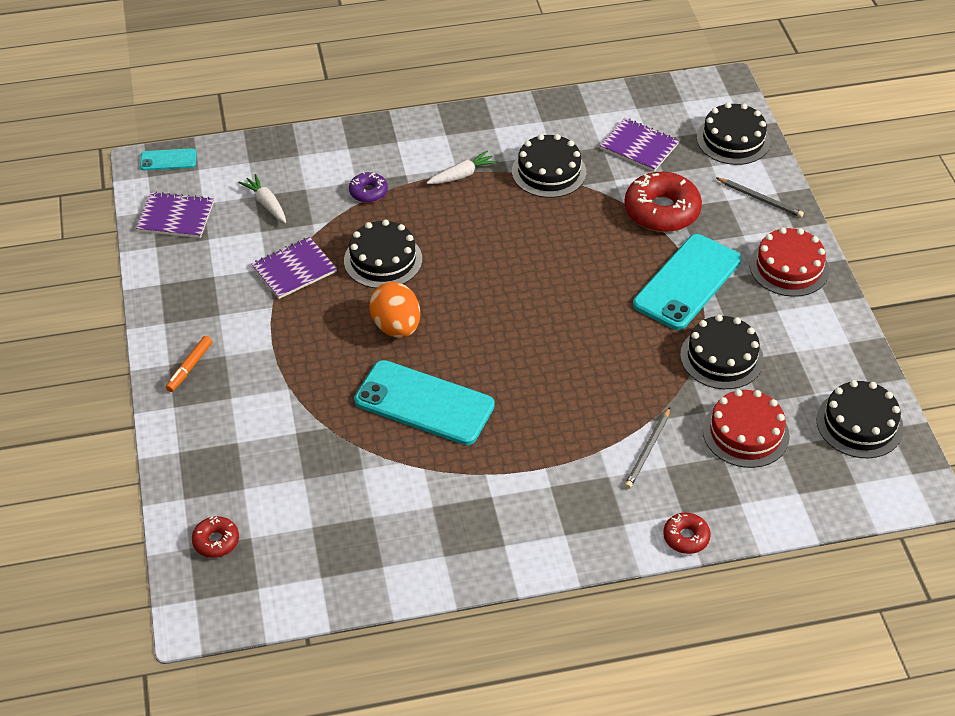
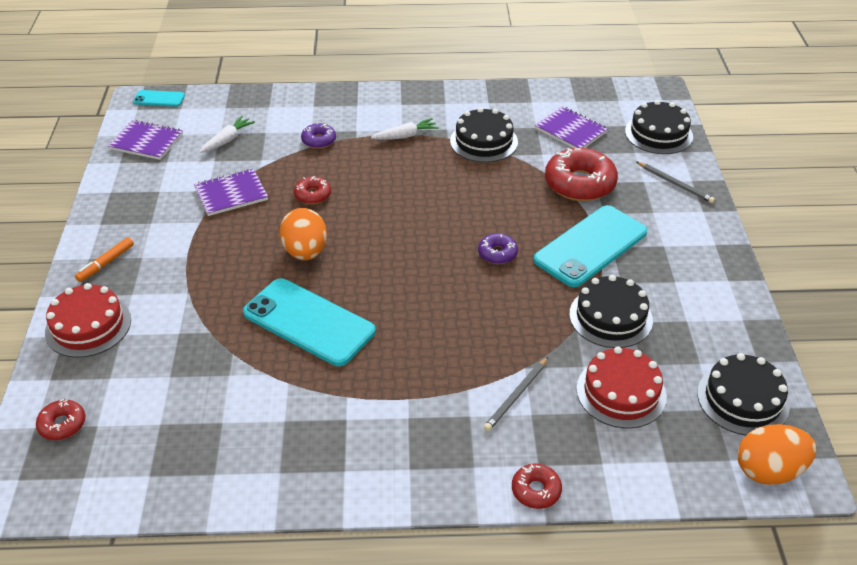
camera: 10 degrees right, 5 degrees down
(266, 204) = (227, 140): white carrot -> white carrot turned 60 degrees clockwise
(383, 260) = (313, 195): black cake -> red donut
(594, 303) = (497, 253): none -> purple donut
(789, 267) = (693, 245): red cake -> red cake (88, 326)
(891, 488) = (768, 471): none -> orange egg

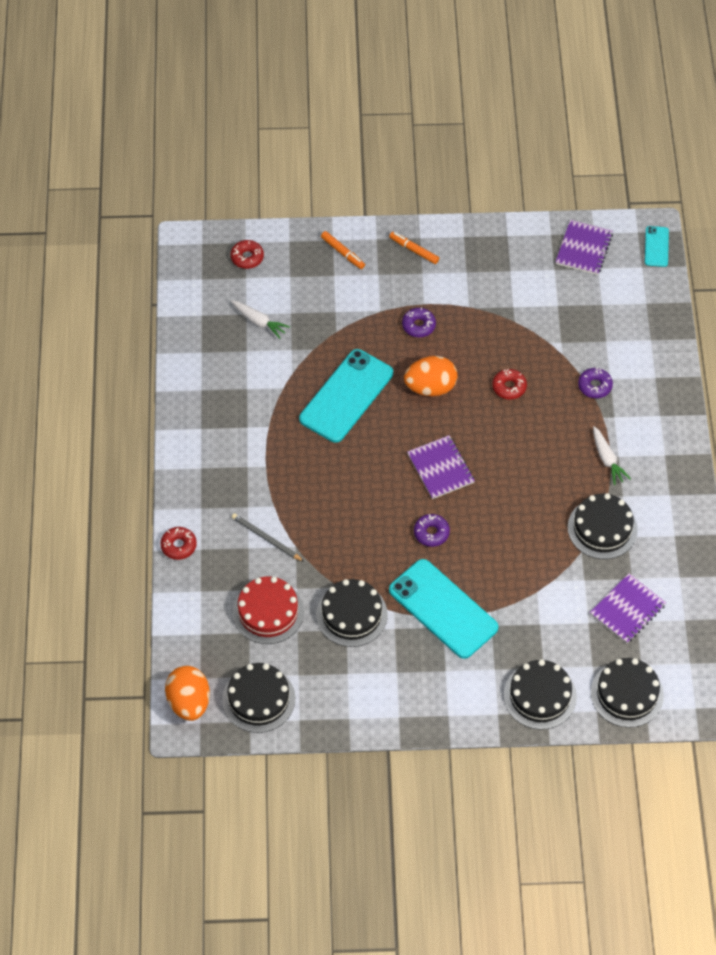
camera: 90 degrees right, 15 degrees up
(88, 326) = (342, 253): red cake -> orange marker
(217, 260) = (418, 325): none -> purple donut
(227, 140) = (590, 312): white carrot -> white carrot (259, 322)
(231, 194) = (508, 325): purple notebook -> purple notebook (440, 468)
(579, 184) = (536, 609): red donut -> none
(675, 184) = (540, 696): grey pencil -> black cake

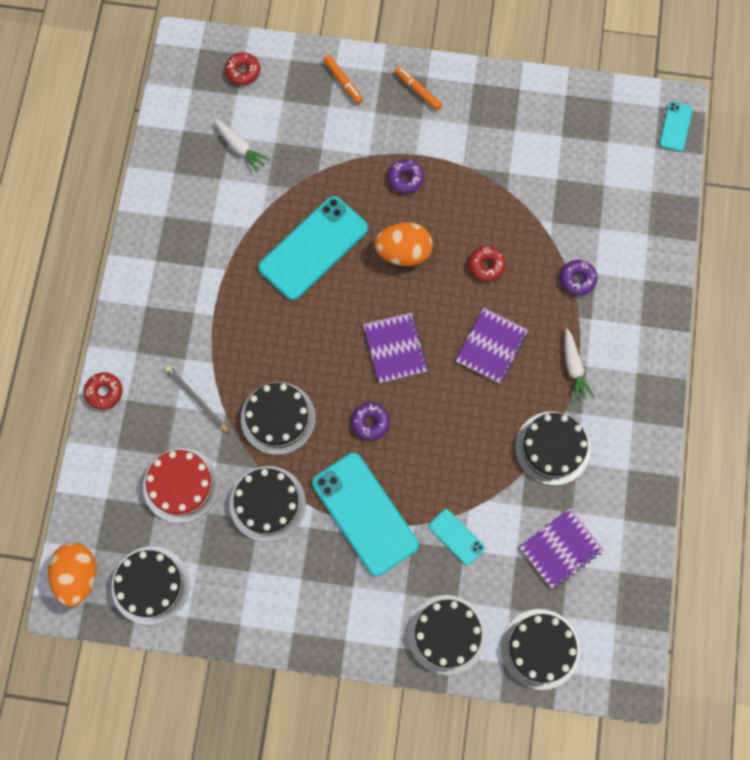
camera: 10 degrees right, 15 degrees up
(345, 542) = (278, 418): none -> black cake
(531, 615) = (456, 537): none -> turquoise phone
(583, 249) = (597, 117): purple notebook -> purple notebook (491, 346)

